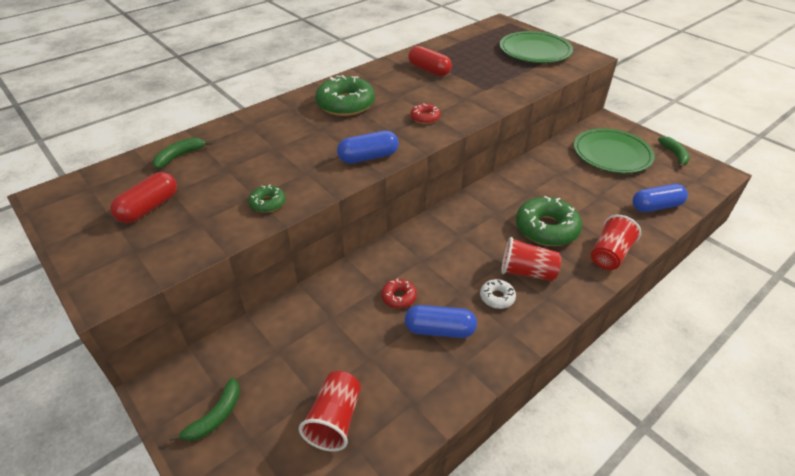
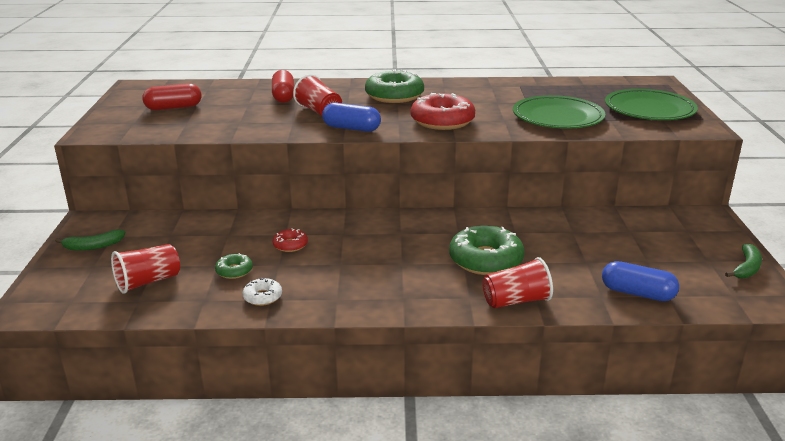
camera: 40 degrees right, 15 degrees down
(179, 156) = (233, 90): green banana -> none
(268, 203) = (241, 128): green donut -> green donut (234, 271)
(425, 118) = (442, 121): red donut -> red donut, size x2.06
(429, 70) = (509, 95): red capsule -> red capsule (283, 96)
(439, 330) = (287, 275): blue capsule -> none
(497, 297) = (362, 279): white donut -> white donut (262, 297)
(527, 272) = (415, 277): red cup -> red cup (319, 112)
(612, 154) = (663, 240): green plate -> green plate (557, 117)

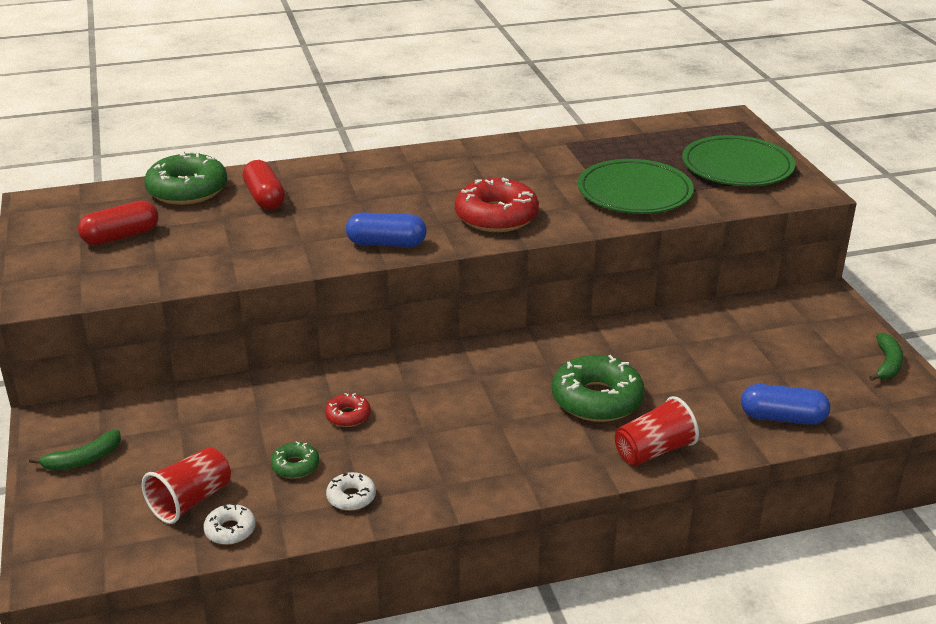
camera: 15 degrees left, 5 degrees up
(163, 304) = (230, 530): none -> white donut
(319, 112) = (328, 220): red cup -> none
(394, 96) = (413, 179): green donut -> green donut (187, 190)

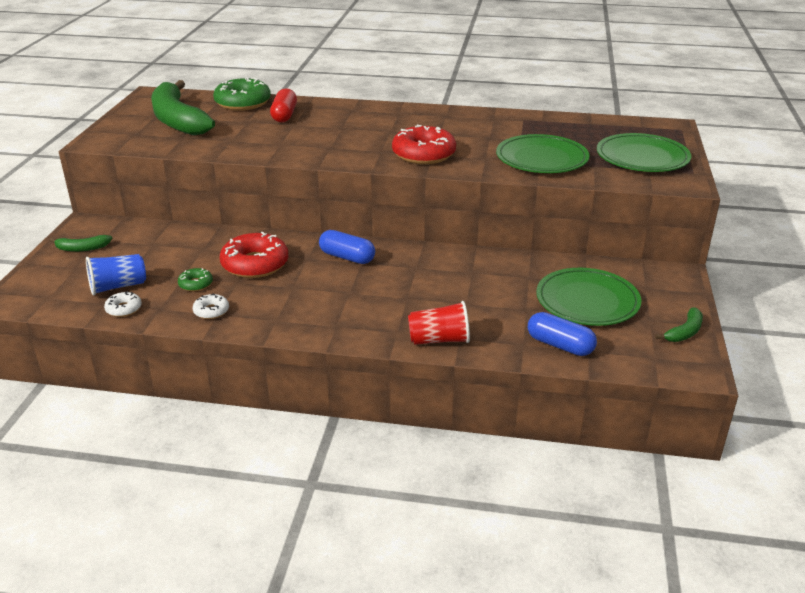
camera: 25 degrees right, 0 degrees up
(121, 236) = (177, 120): red capsule -> green banana
(191, 501) = (118, 286): red cup -> blue cup
(348, 416) = (255, 264): red donut -> red donut, size x2.06
(386, 243) = (332, 155): blue capsule -> blue capsule (347, 257)
(597, 399) = (430, 297): green donut -> none
(765, 355) = (587, 301): none -> green plate

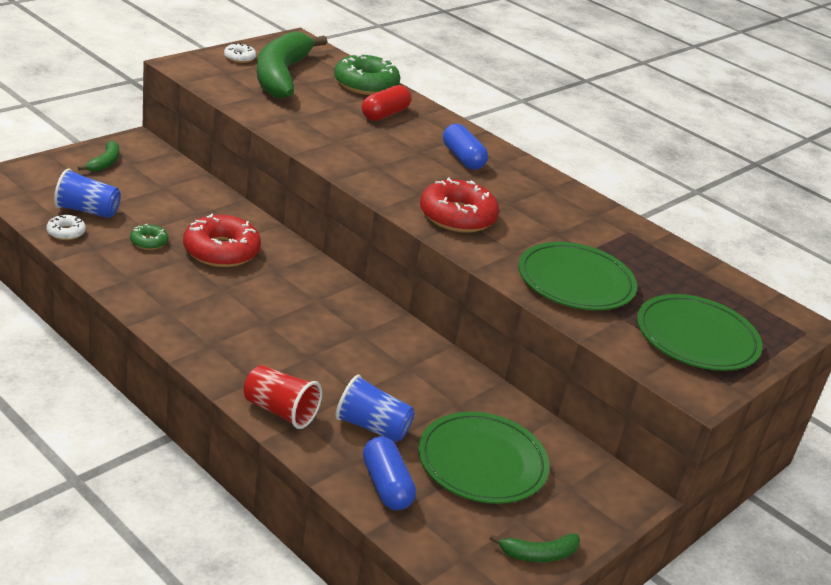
camera: 30 degrees right, 0 degrees up
(82, 248) = (105, 163): green banana -> green banana turned 105 degrees counterclockwise
(211, 311) = (128, 272): white donut -> white donut (239, 58)
(347, 257) = (311, 288): blue capsule -> blue capsule (462, 158)
(503, 317) = (372, 427): none -> blue cup

